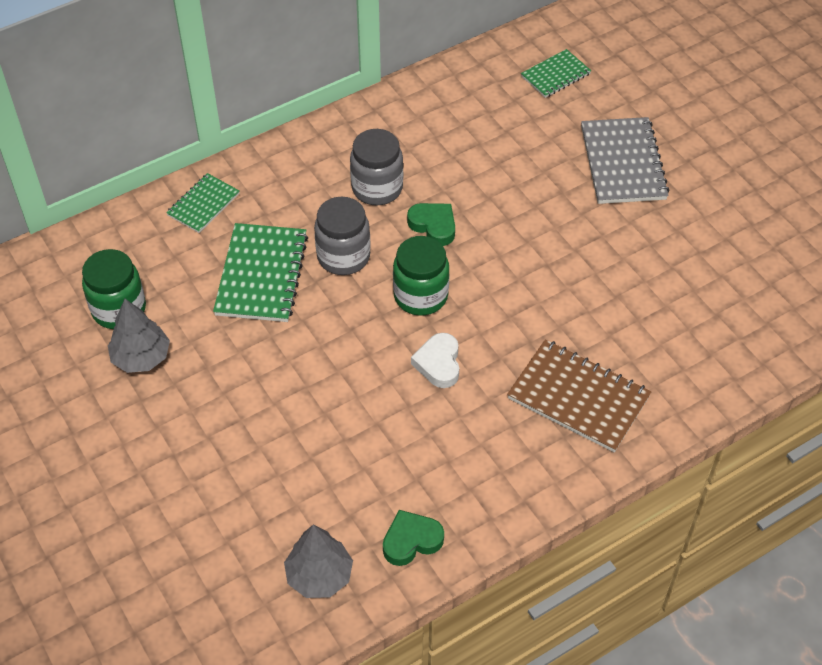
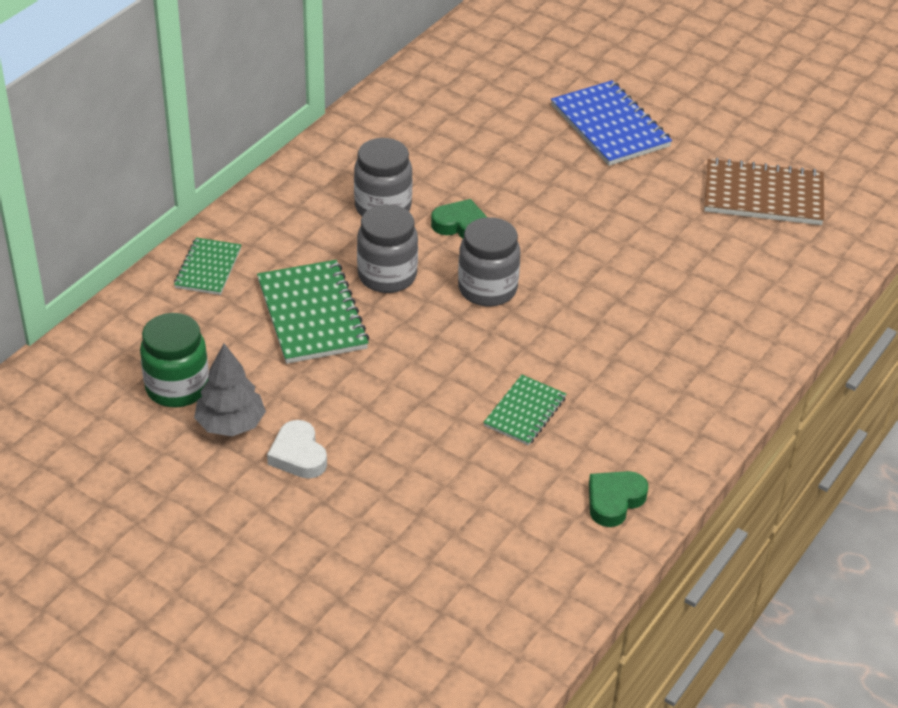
camera: 25 degrees left, 10 degrees down
(319, 575) = (543, 560): grey tree -> none
(420, 296) = (487, 289): green jar -> grey jar
(438, 363) = (542, 342): white heart -> white heart (298, 455)
(555, 75) = (498, 67): green notebook -> green notebook (524, 412)
(578, 398) = (694, 333): brown notebook -> brown notebook (763, 195)
(622, 163) = (609, 126): grey notebook -> blue notebook

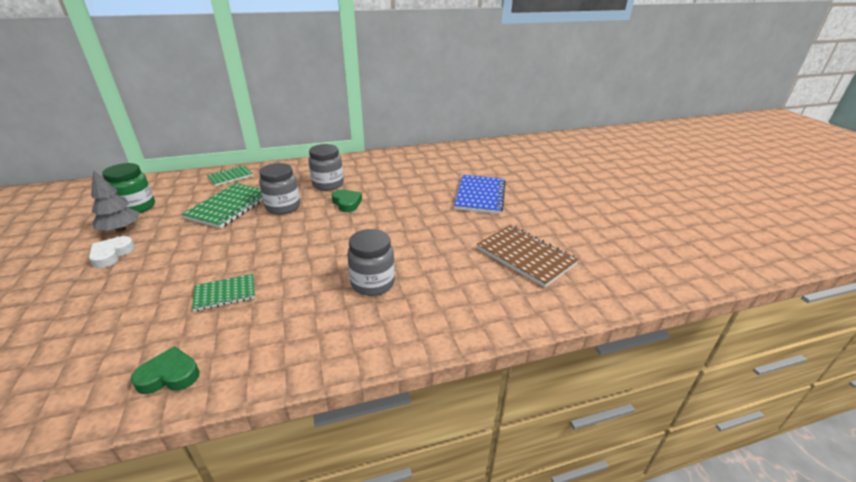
camera: 40 degrees right, 10 degrees down
(487, 289) = (312, 231): grey jar -> grey jar (373, 283)

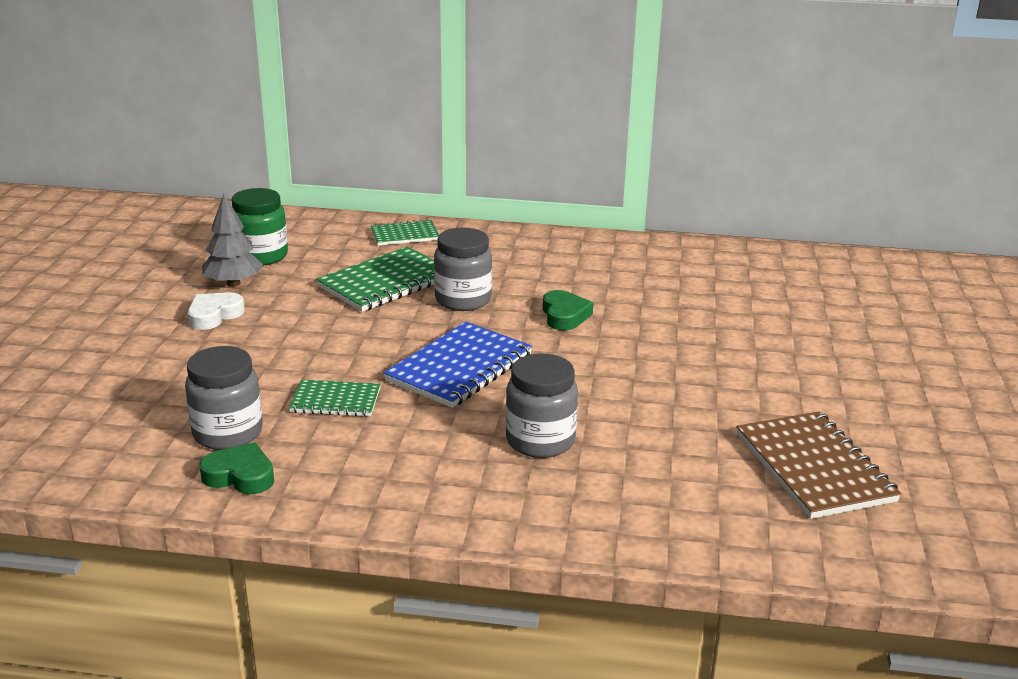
camera: 25 degrees right, 5 degrees down
(328, 184) = (550, 278): grey jar -> grey jar (228, 433)
(480, 196) = (805, 353): blue notebook -> blue notebook (459, 367)

